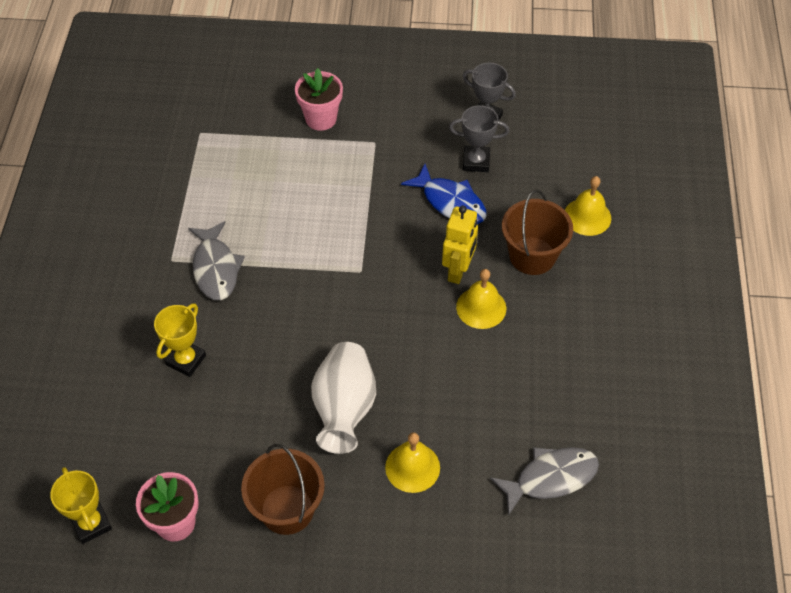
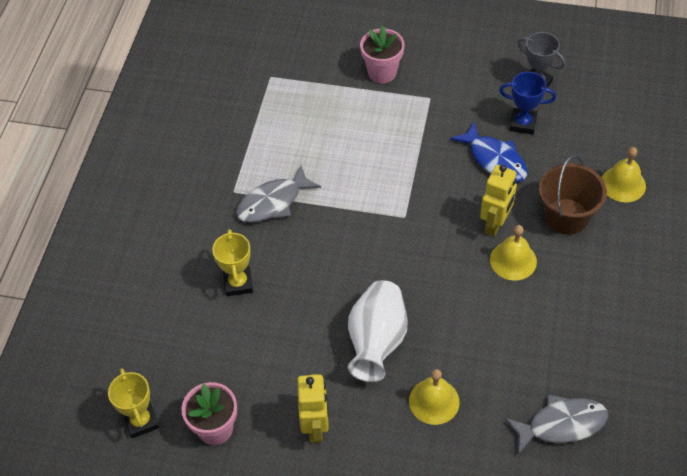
camera: 10 degrees right, 0 degrees up
(186, 360) = (238, 283): yellow trophy -> yellow trophy turned 45 degrees counterclockwise
(216, 268) = (273, 202): grey fish -> grey fish turned 60 degrees clockwise
(287, 509) = (316, 427): brown bucket -> yellow robot
(476, 162) = (522, 123): grey trophy -> blue trophy

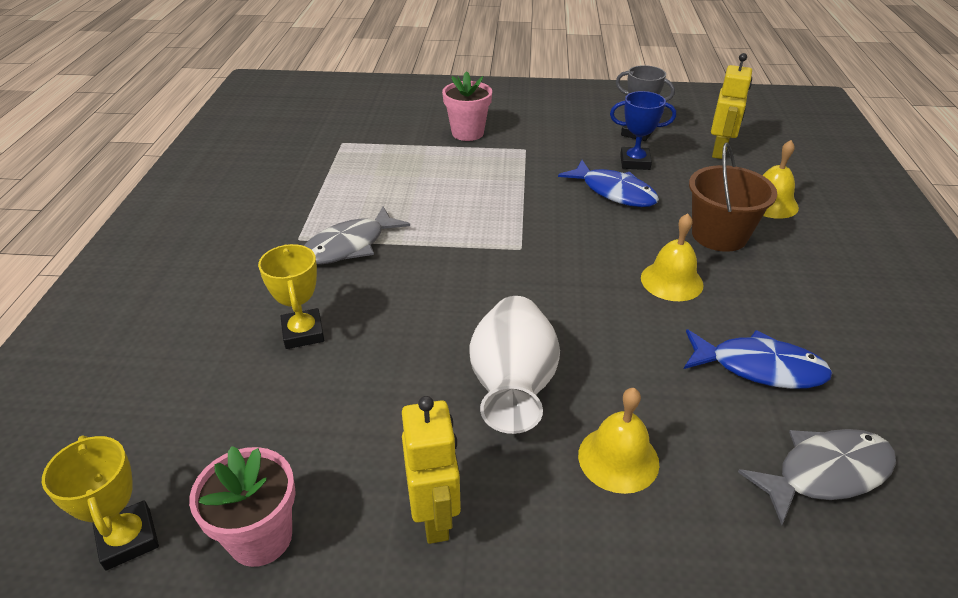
camera: 10 degrees left, 15 degrees down
(495, 224) = (636, 248): yellow robot -> yellow robot (719, 151)
(550, 343) = (759, 367): none -> blue fish

